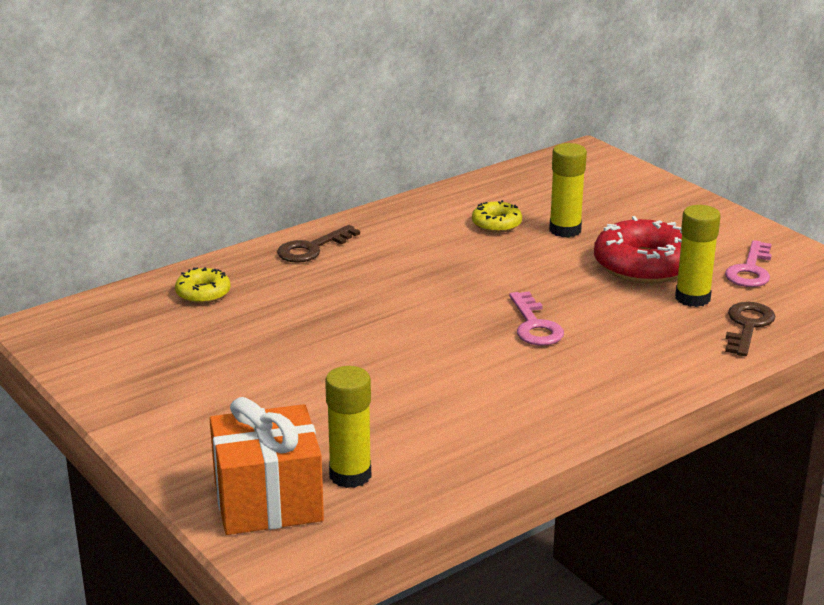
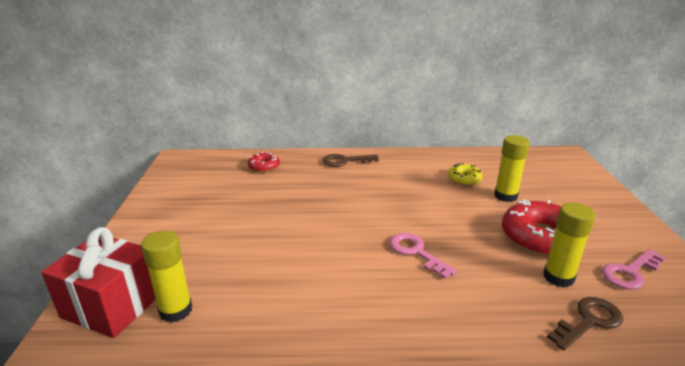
camera: 35 degrees right, 0 degrees up
(203, 293) = (264, 166): yellow donut -> red donut
(268, 501) = (112, 305): orange gift -> red gift
(534, 325) = (416, 252): pink key -> pink key turned 120 degrees clockwise

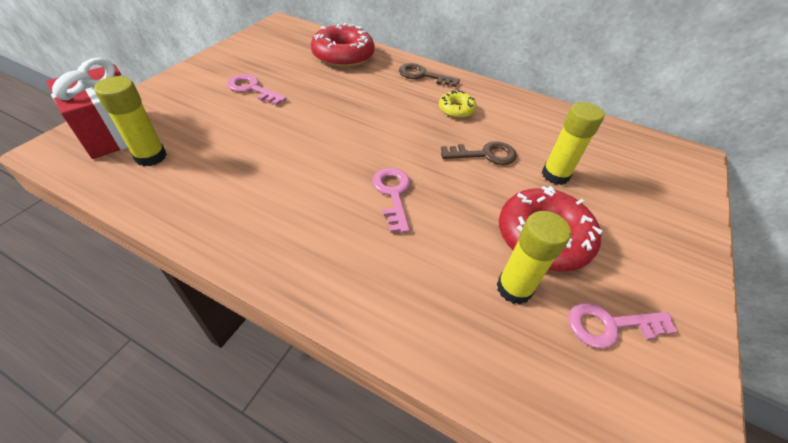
camera: 25 degrees right, 20 degrees up
(212, 219) = (252, 89): none -> pink key
(264, 166) = (343, 55): red donut -> red donut, size x1.91
(464, 179) = (528, 139): yellow donut -> yellow donut (456, 110)
(589, 321) = (494, 351): brown key -> brown key (485, 155)

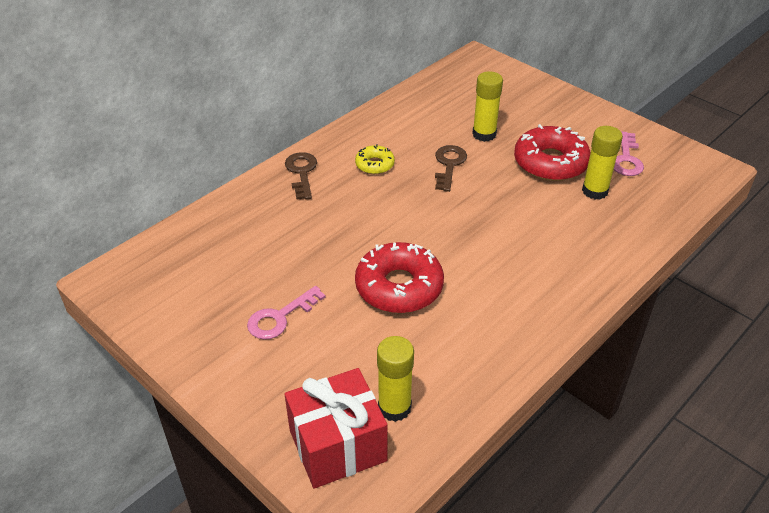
camera: 70 degrees left, 5 degrees down
(343, 55) = (229, 228): red donut -> red donut (399, 287)
(393, 194) = (489, 232): pink key -> none
(423, 75) = (302, 173): brown key -> brown key turned 135 degrees clockwise

